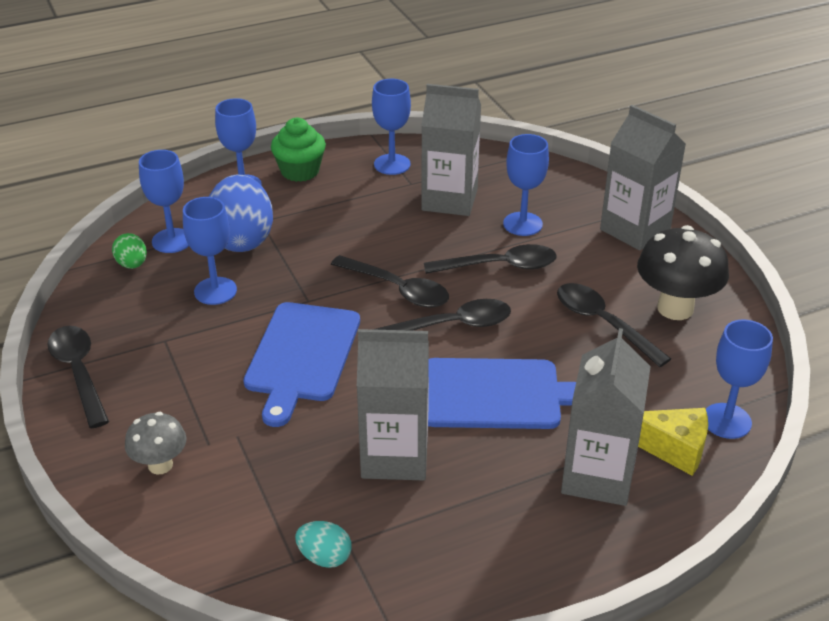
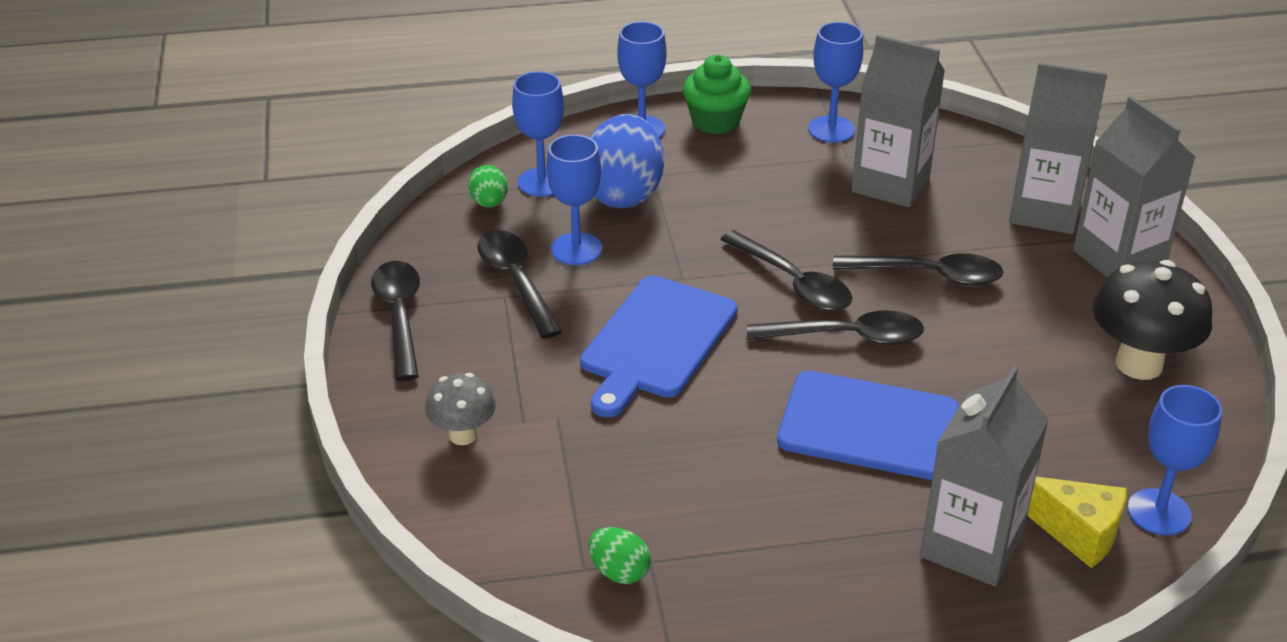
camera: 15 degrees right, 0 degrees up
(324, 557) = (619, 572): turquoise egg -> green egg
(395, 456) = (732, 476): grey carton -> grey carton (1044, 211)
(522, 224) = (974, 228): blue goblet -> none
(603, 323) = (1039, 367): black spoon -> black spoon (516, 282)

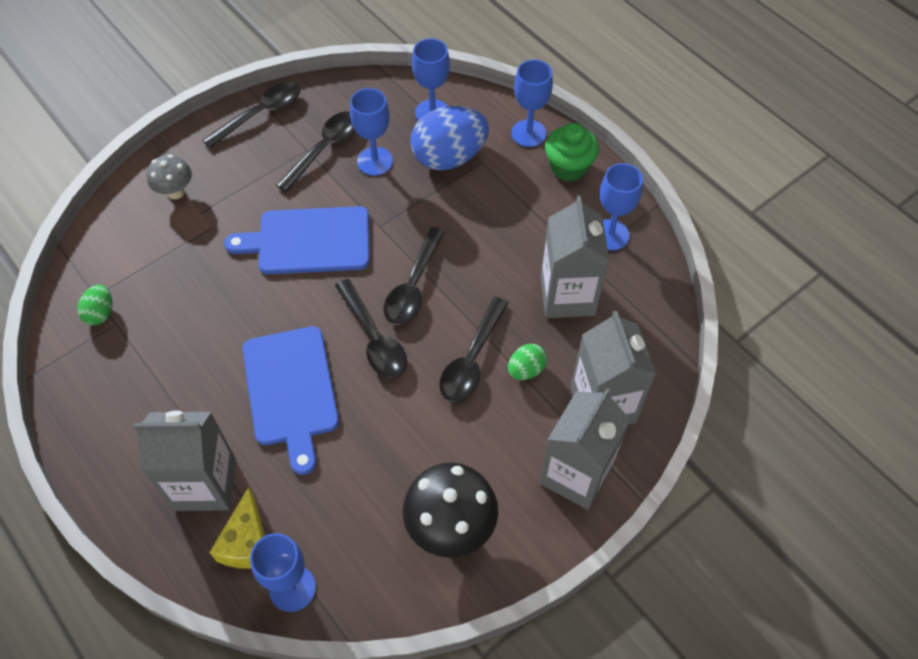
camera: 60 degrees right, 20 degrees up
(489, 203) = (393, 99): green egg -> green egg (526, 370)
(928, 275) = (472, 359): black spoon -> black spoon turned 45 degrees clockwise

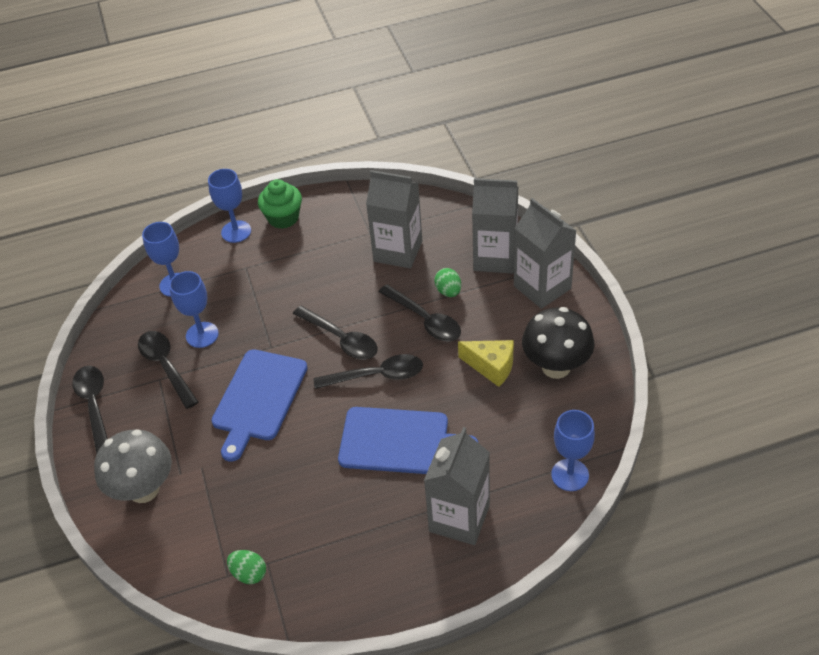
camera: 65 degrees left, 10 degrees down
(175, 192) = (144, 489): grey mushroom -> grey mushroom, size x1.71
(247, 543) = (522, 498): yellow cheese -> yellow cheese (491, 367)
(449, 157) = (228, 286): blue egg -> none
(610, 235) = (358, 213): blue goblet -> none

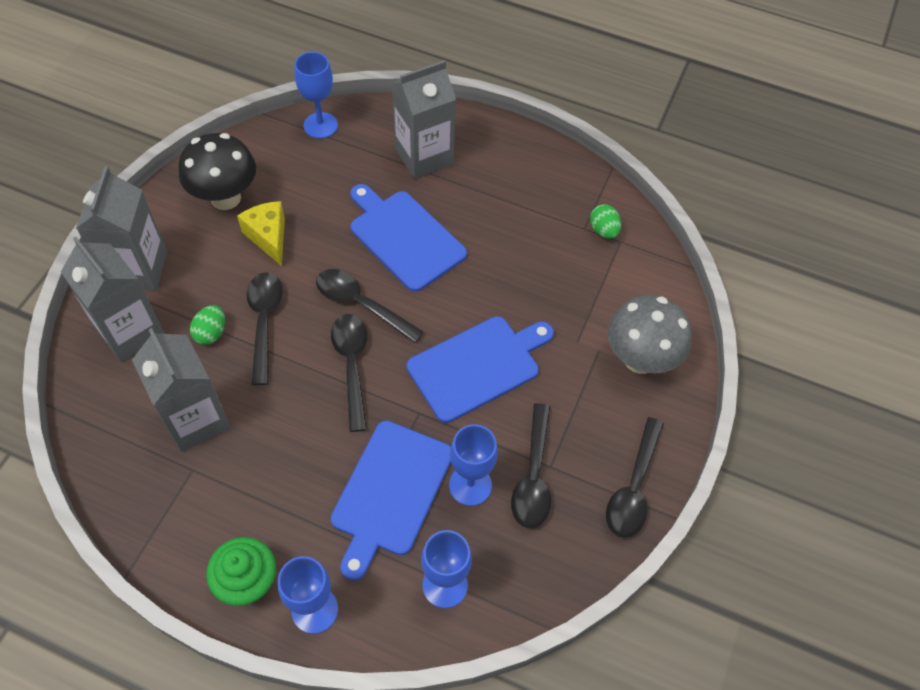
camera: 145 degrees left, 10 degrees up
(247, 299) = (390, 492): none -> blue cutting board

